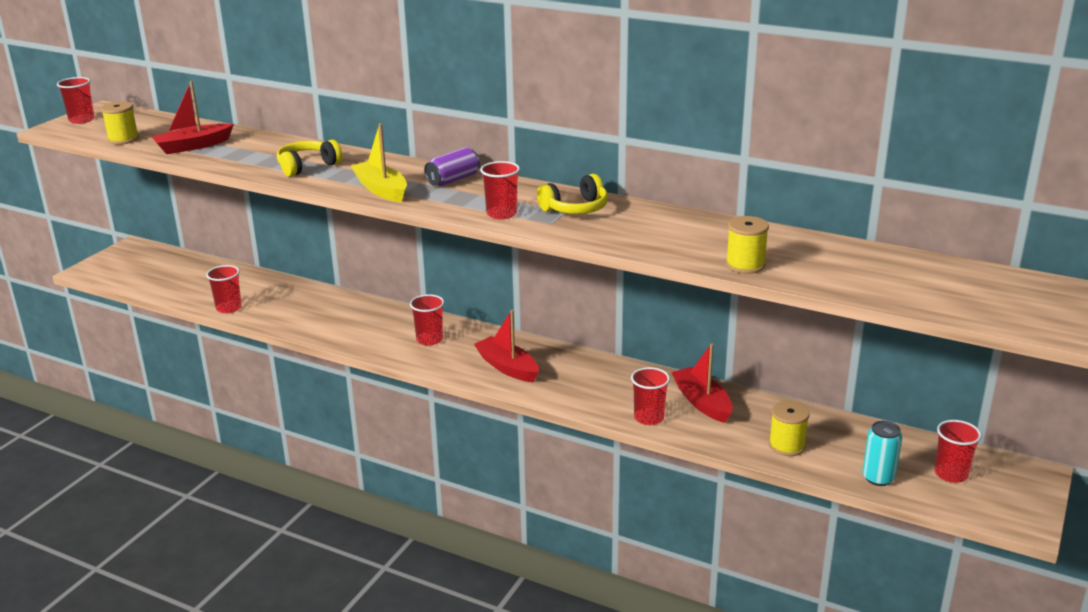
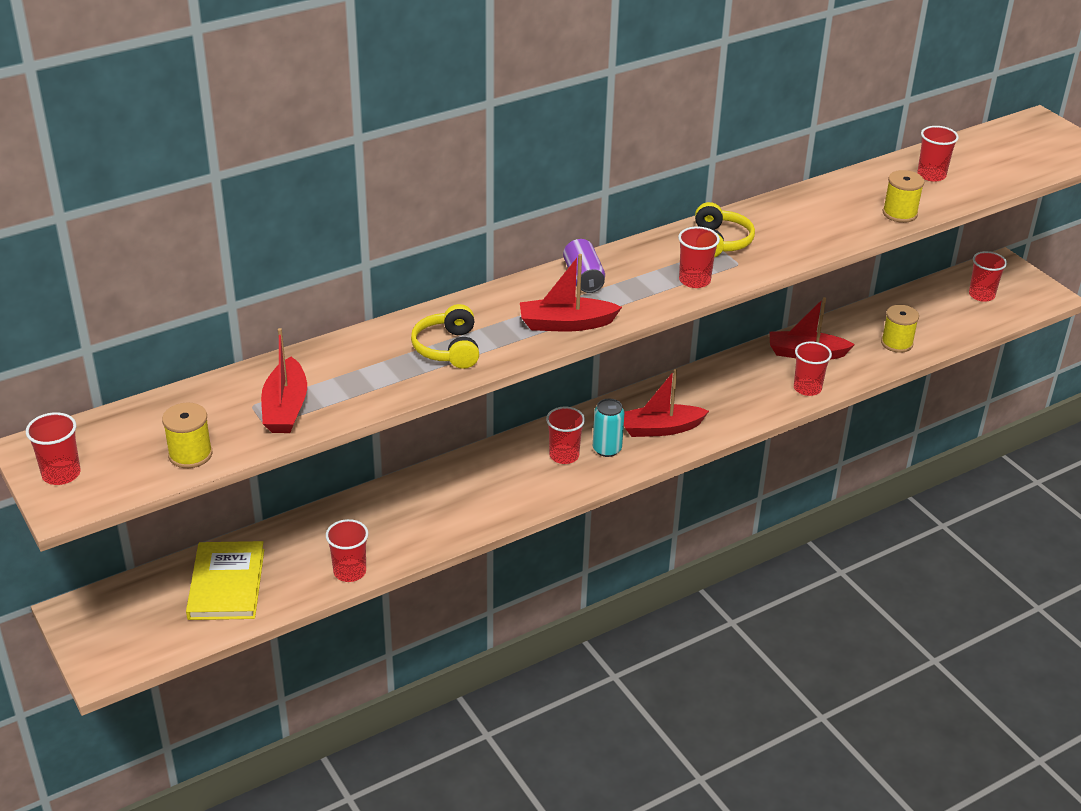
camera: 60 degrees left, 10 degrees up
(187, 276) = (226, 584): none -> yellow book
(381, 190) = (566, 324): yellow boat -> red boat
(847, 263) = (931, 175): none -> red cup
(878, 478) = (965, 325): turquoise can -> turquoise can (607, 449)

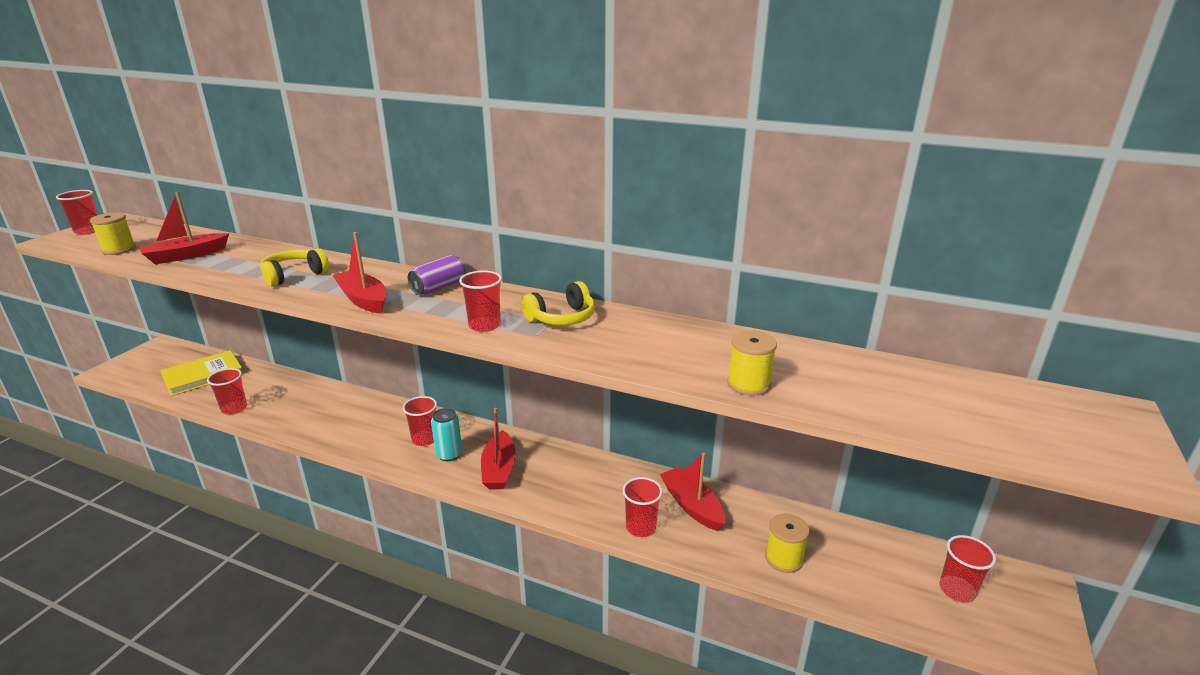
camera: 55 degrees right, 10 degrees down
(660, 429) = (499, 469): red boat -> red boat turned 135 degrees counterclockwise
(931, 175) = (857, 379): red cup -> none

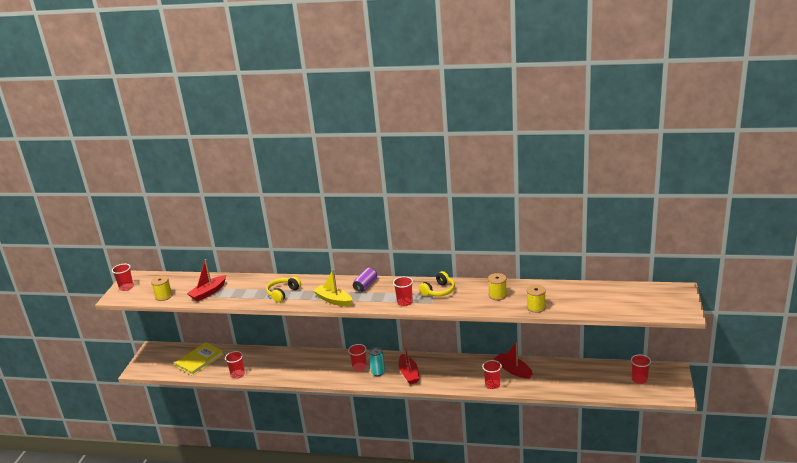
camera: 10 degrees left, 0 degrees up
(363, 299) = (333, 300): red boat -> yellow boat
(783, 558) = (562, 383): yellow spool -> yellow spool (497, 295)

